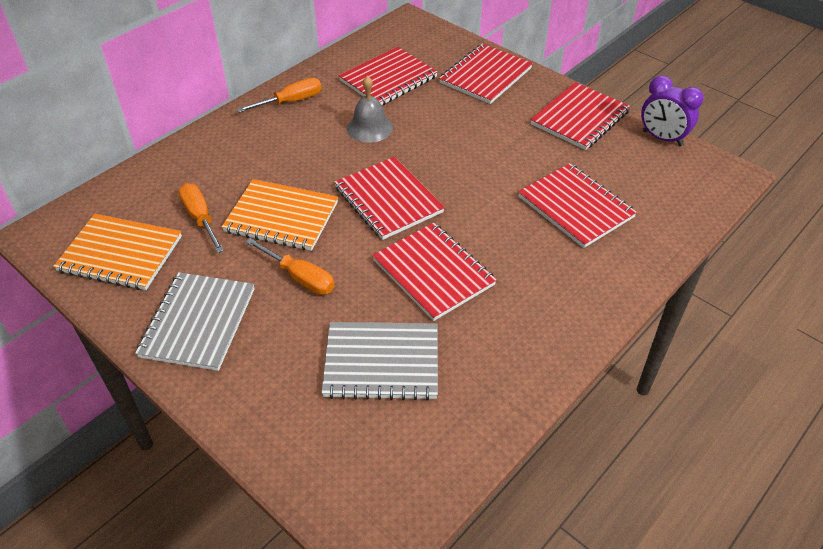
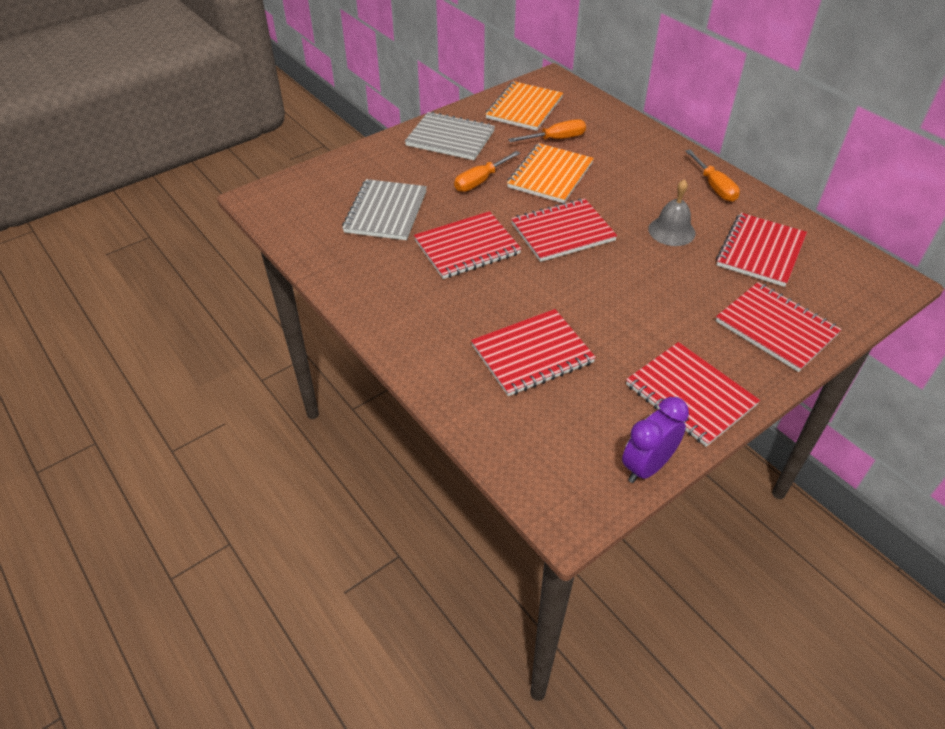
camera: 100 degrees right, 0 degrees up
(388, 79) = (760, 251): red notebook -> red notebook turned 60 degrees clockwise

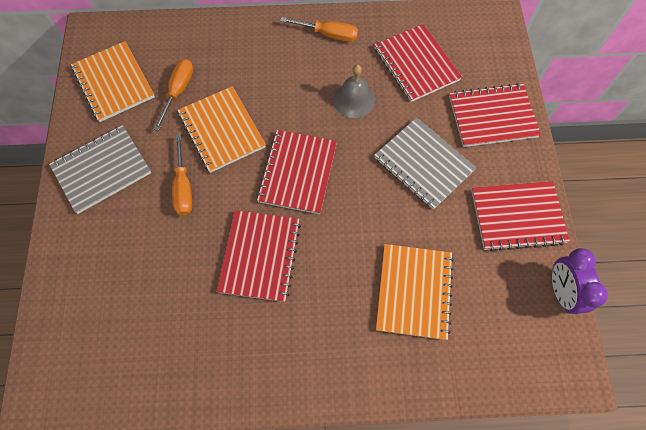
camera: 55 degrees left, 20 degrees up
(386, 212) = (160, 292): grey notebook -> grey notebook (423, 164)
(532, 354) = (414, 292): red notebook -> orange notebook

